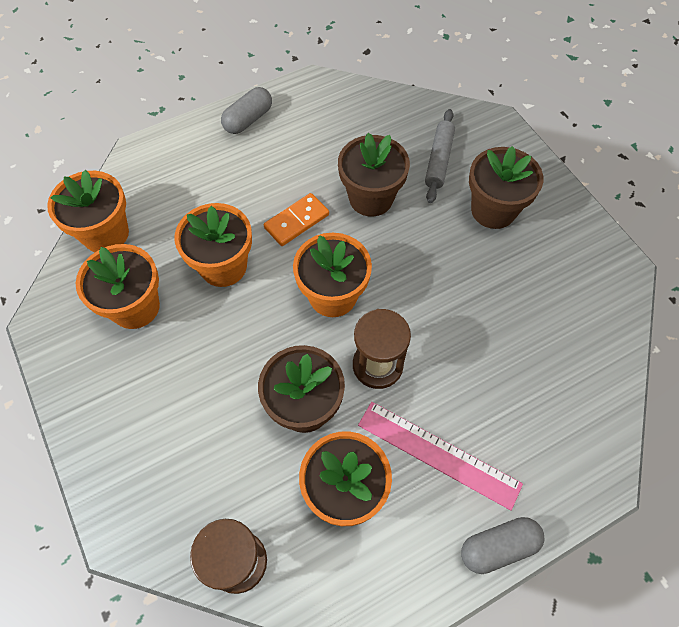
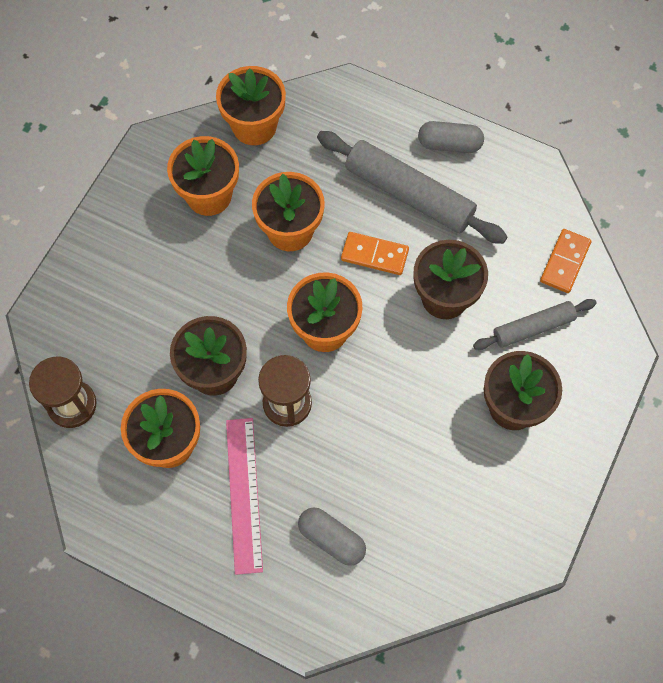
camera: 55 degrees right, 5 degrees up
(266, 168) = (409, 194): none -> grey rolling pin
(402, 112) = (565, 262): none -> orange domino
(498, 547) = (200, 580): grey capsule -> grey capsule (331, 539)

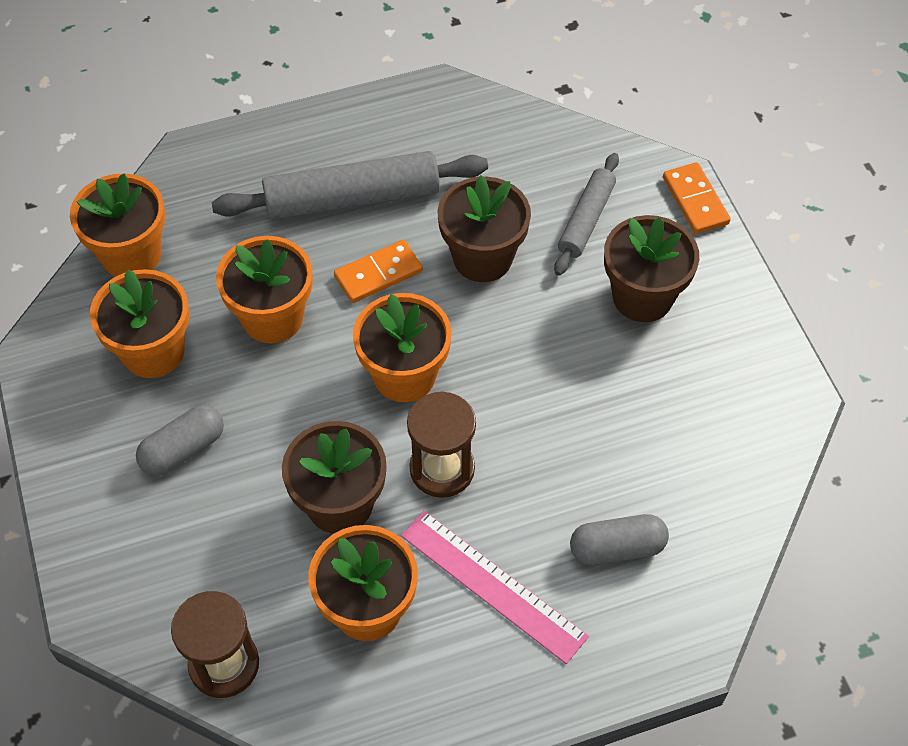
camera: 45 degrees left, 10 degrees down
(449, 144) = (342, 130): grey capsule -> grey capsule (183, 449)
(565, 262) = (552, 147): orange domino -> orange domino (695, 200)

